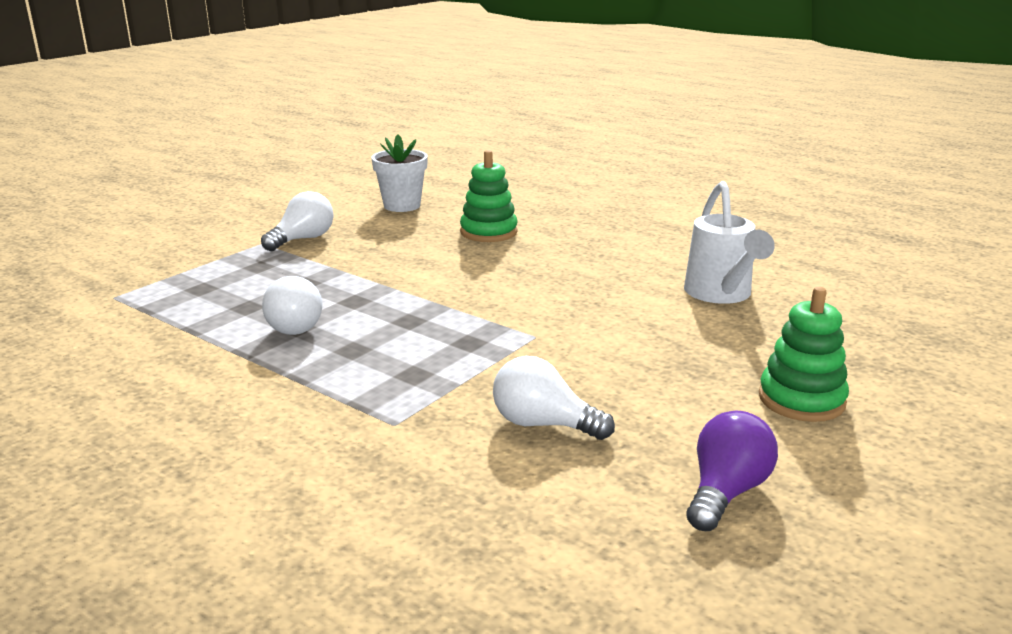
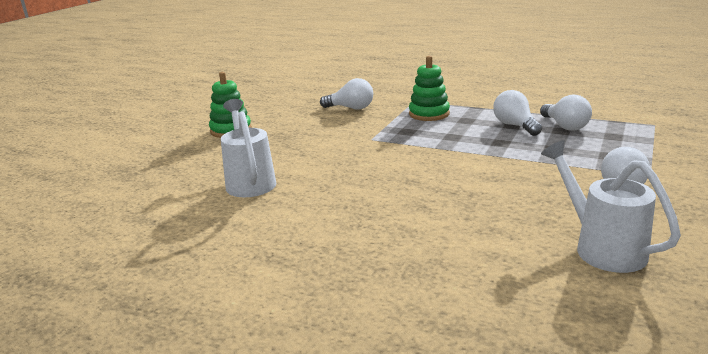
camera: 170 degrees right, 0 degrees up
(229, 312) = (565, 126): none -> white light bulb
(402, 206) = (602, 247): white flower pot -> white watering can
(488, 232) = (464, 219): green stacking toy -> green stacking toy (429, 114)
(726, 492) = (277, 101): purple light bulb -> none

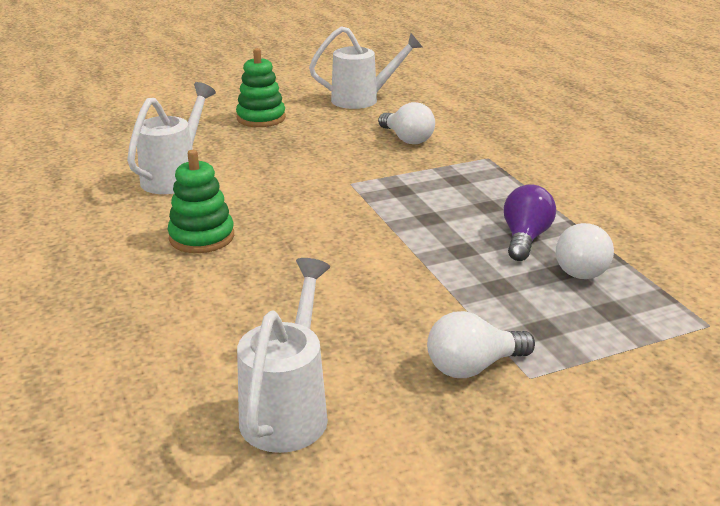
camera: 40 degrees right, 5 degrees up
(276, 99) = (362, 100): none -> white watering can
(429, 114) = (466, 180): green stacking toy -> green stacking toy (202, 237)
(515, 126) = (525, 238): white light bulb -> purple light bulb

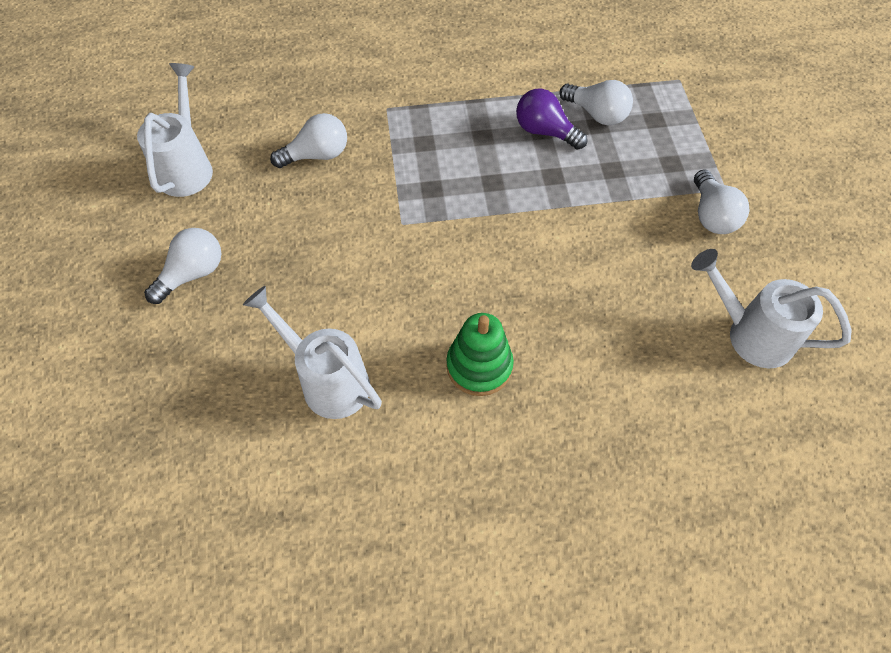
camera: 75 degrees left, 30 degrees up
(261, 118) = (193, 274): green stacking toy -> white light bulb

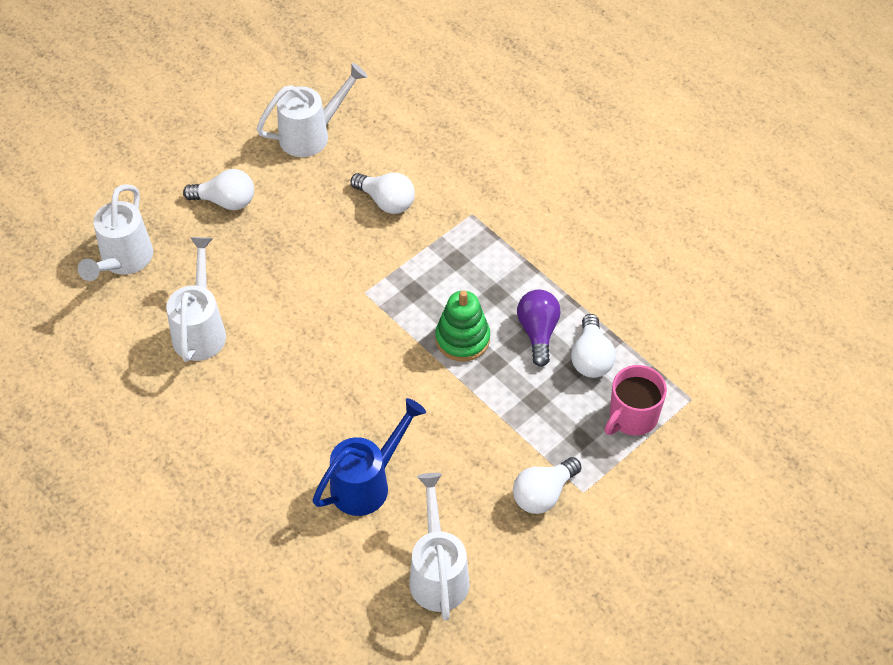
camera: 55 degrees right, 5 degrees down
(175, 406) = (123, 261): none -> white watering can
(479, 366) = (276, 410): green stacking toy -> green stacking toy (462, 339)
(617, 336) = (367, 483): none -> blue watering can
(672, 121) = (632, 417): none -> pink mug

